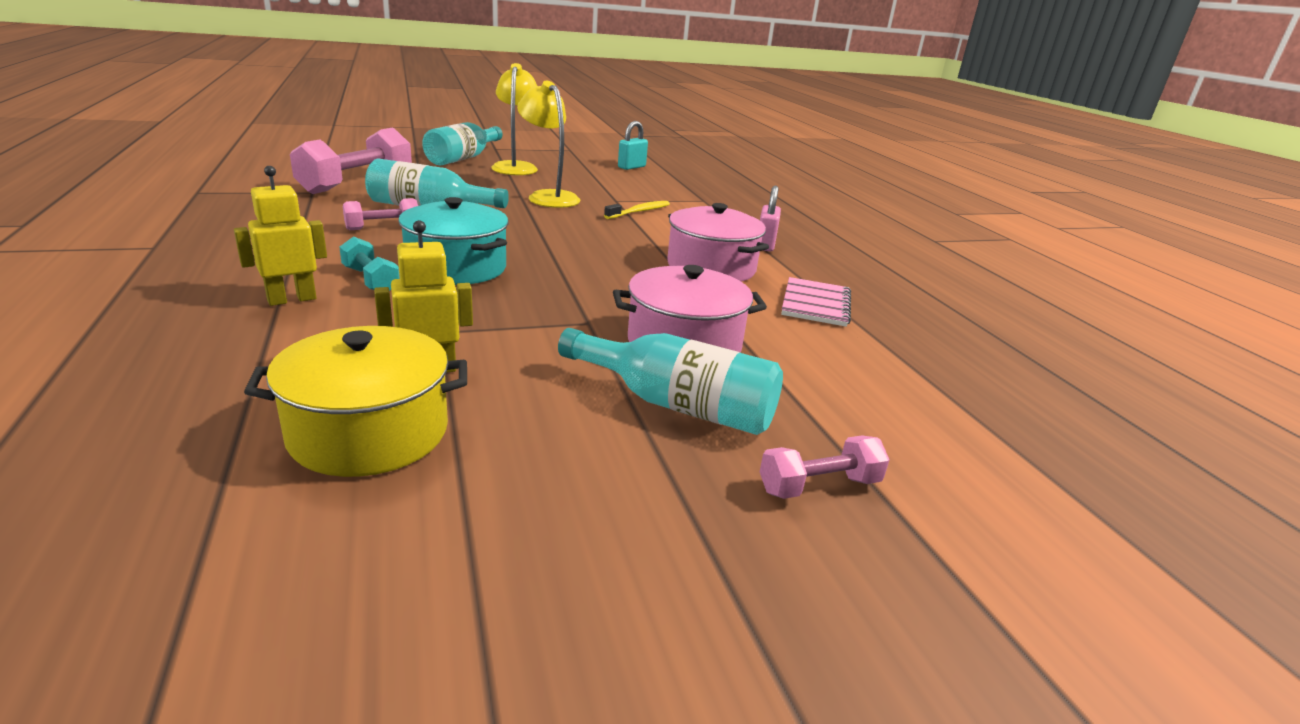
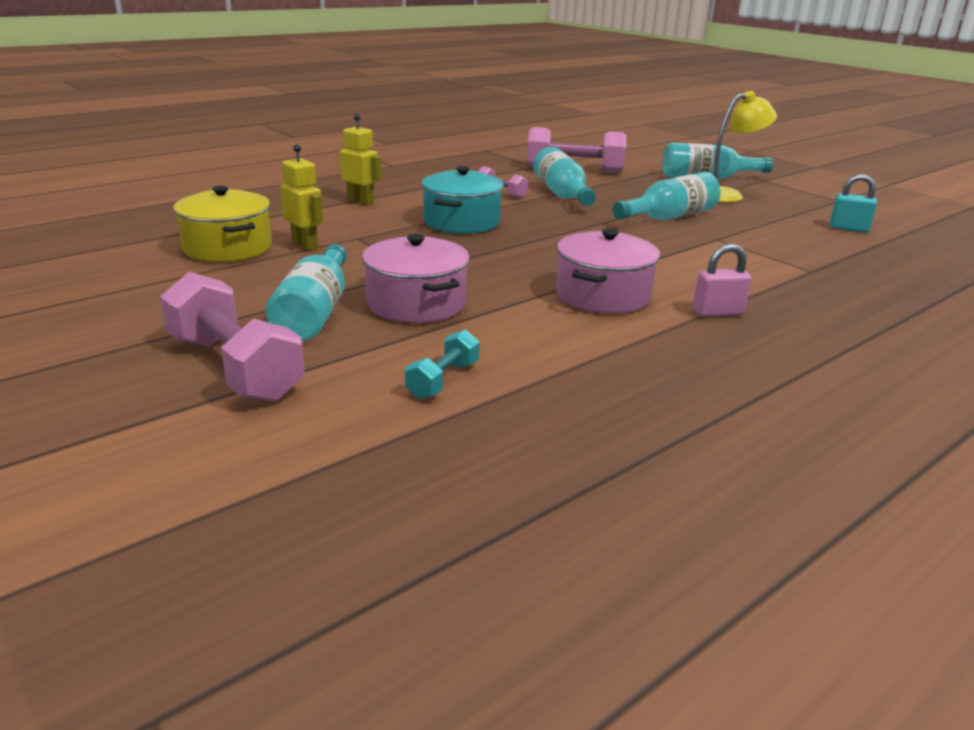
camera: 70 degrees right, 0 degrees up
(370, 280) = (410, 209): turquoise dumbbell -> turquoise dumbbell (443, 380)
(548, 197) = (669, 217): yellow lamp -> turquoise bottle
(639, 211) = (704, 251): yellow toothbrush -> none
(815, 304) = (579, 348): pink notebook -> none
(819, 486) = (234, 367): pink dumbbell -> pink dumbbell, size x1.97

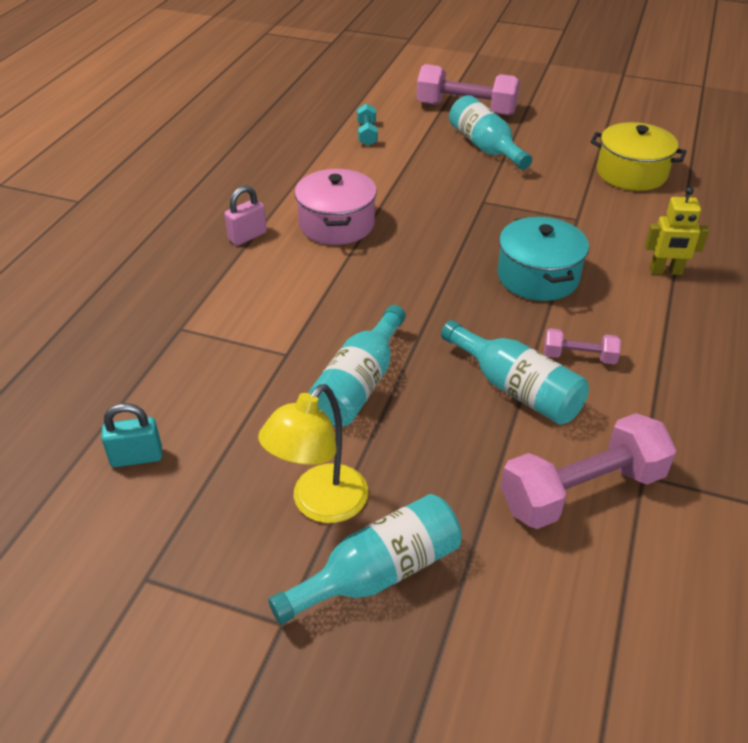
camera: 150 degrees right, 15 degrees up
(305, 245) = (593, 196): yellow robot -> none
(416, 303) = (443, 173): pink pot -> none

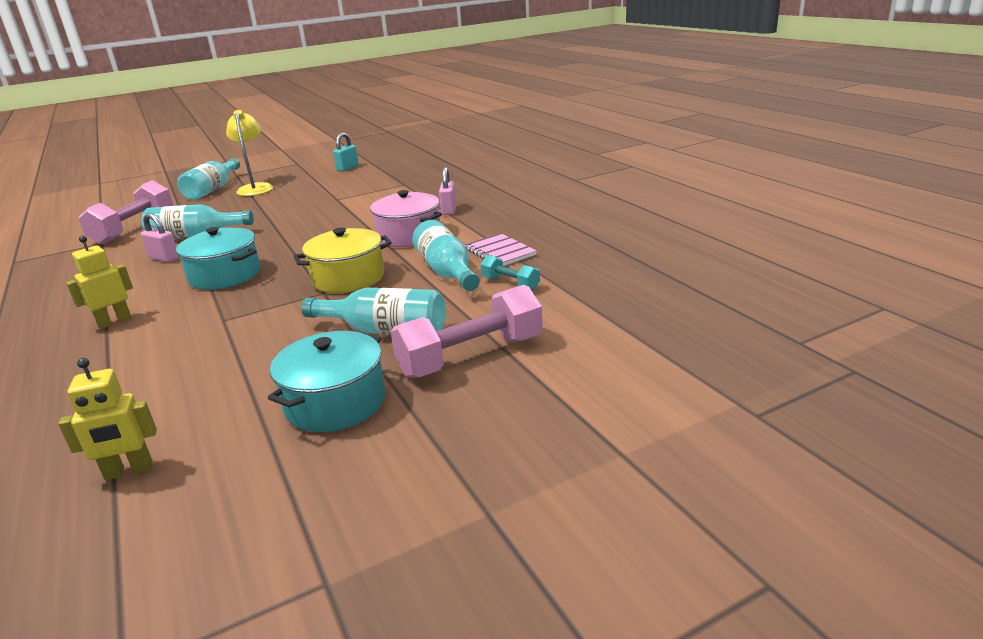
camera: 135 degrees right, 15 degrees down
(319, 161) = (500, 252): none -> pink notebook
(359, 384) = (285, 207): turquoise bottle -> turquoise bottle (447, 271)
(560, 123) = (335, 402): none -> turquoise pot
(579, 357) = (164, 258): pink dumbbell -> pink padlock
(631, 173) = (191, 387): yellow pot -> yellow pot (348, 278)
(685, 144) = (129, 471): none -> yellow robot

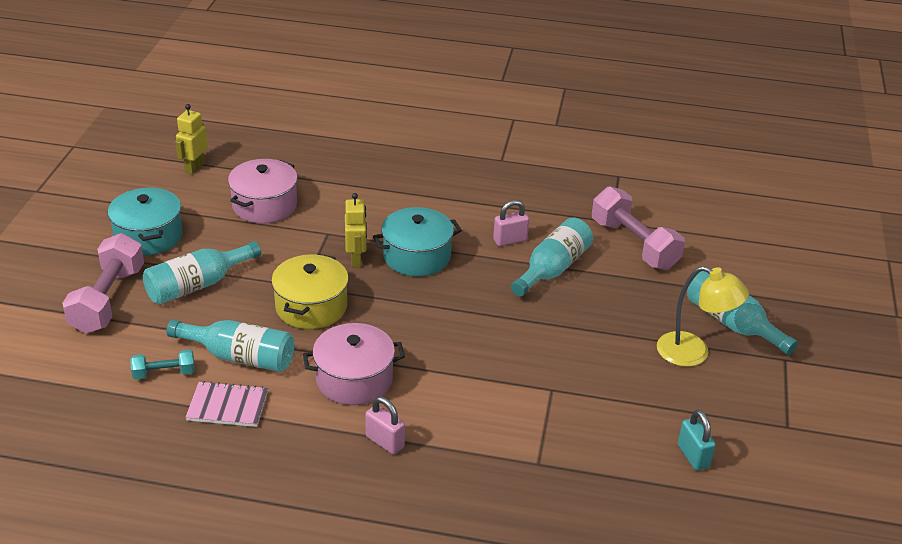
camera: 125 degrees right, 10 degrees up
(115, 322) = (397, 195): yellow robot -> yellow robot (356, 259)
(195, 373) = (264, 205): none -> pink pot

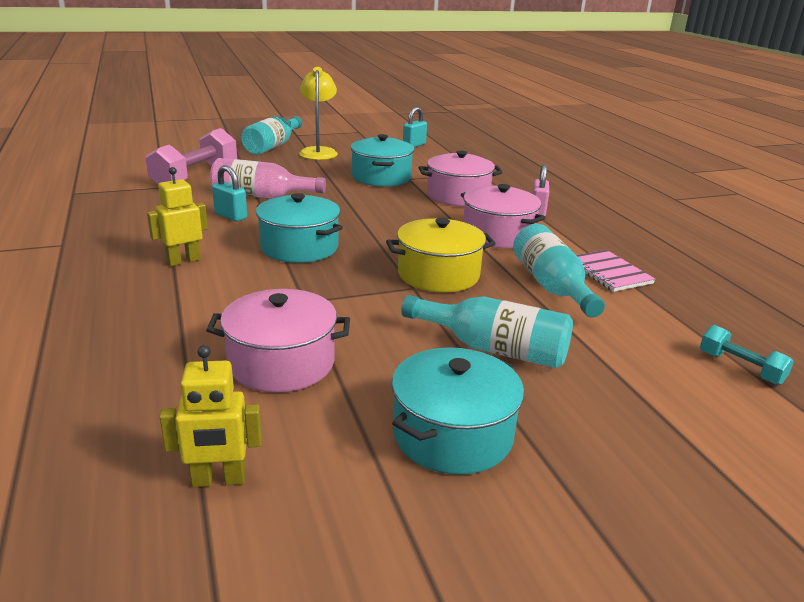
camera: 120 degrees left, 10 degrees down
(108, 300) = (606, 402): pink dumbbell -> none
(164, 373) = (631, 315): turquoise dumbbell -> turquoise dumbbell (740, 368)
(356, 259) = (336, 273): yellow robot -> yellow robot (183, 261)
(472, 403) = (458, 196): none -> pink pot
(510, 240) = (231, 216): pink padlock -> turquoise padlock
(553, 269) = (261, 196): turquoise bottle -> pink bottle
(567, 369) = (381, 177): none -> turquoise pot

